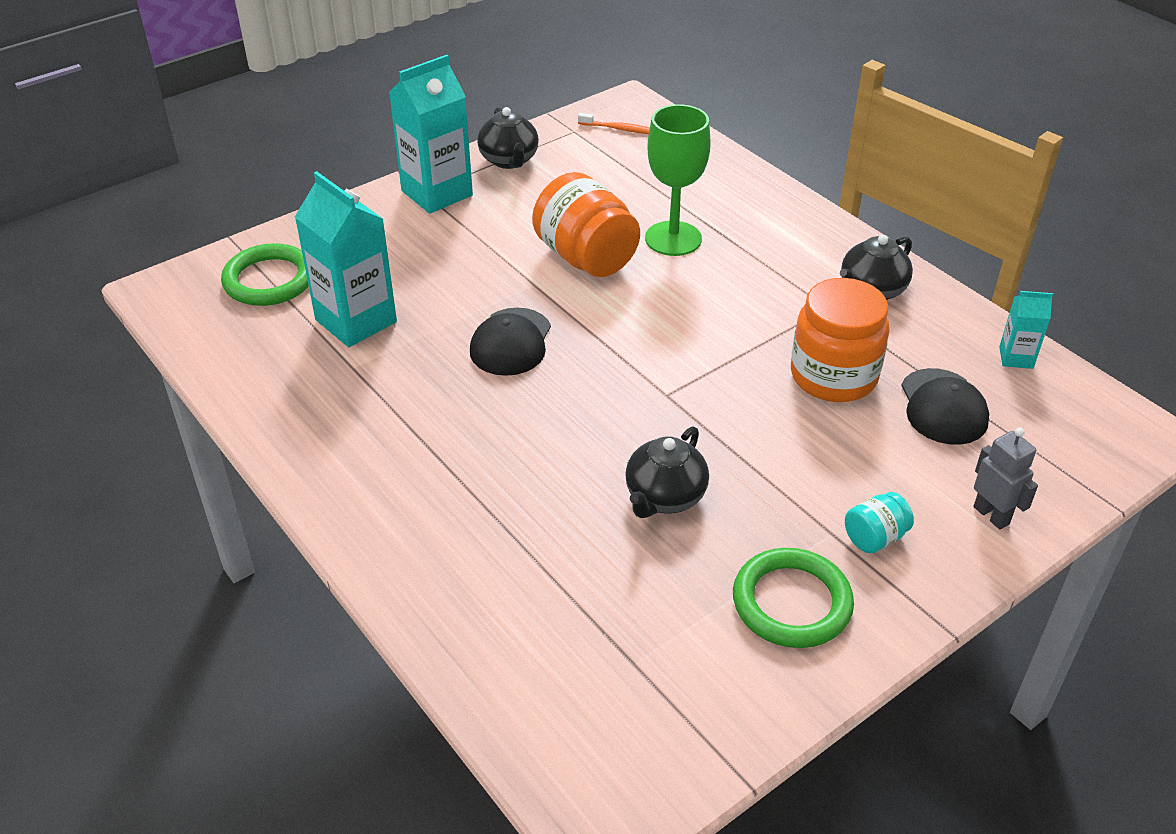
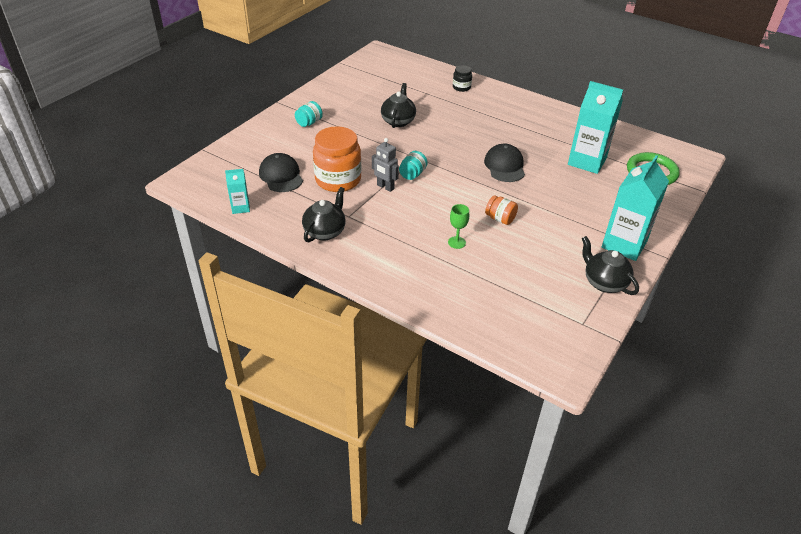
camera: 160 degrees right, 0 degrees up
(452, 578) = (461, 87): none -> black jar
(586, 257) = (500, 219): orange jar -> orange jar, size x0.48
(619, 129) = (550, 335): orange toothbrush -> none
(673, 239) = (456, 242): green goblet -> green goblet, size x0.48
(690, 360) = (412, 174): none -> turquoise jar
(791, 602) = (337, 100): green ring -> none
(991, 515) = (260, 138): grey robot -> grey robot (385, 187)

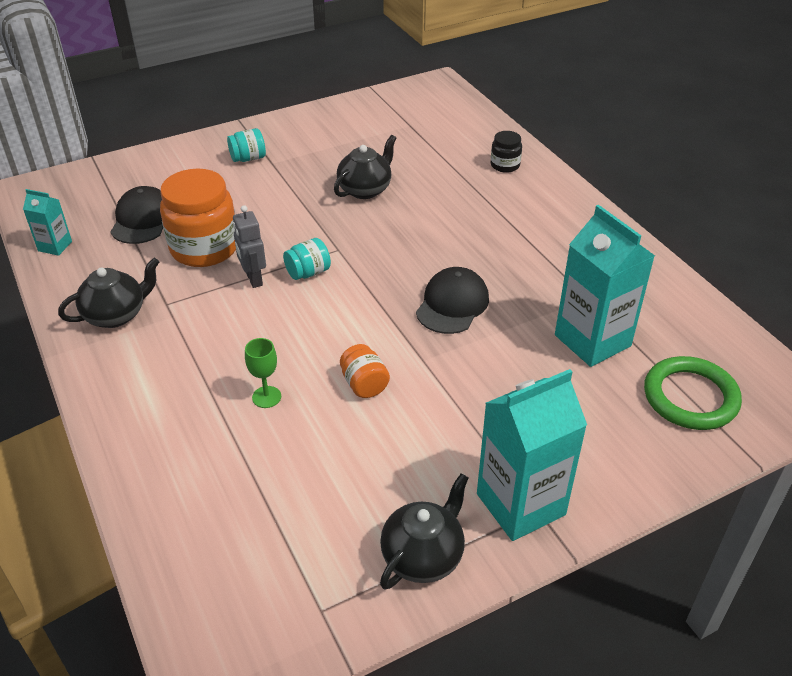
camera: 30 degrees right, 0 degrees up
(604, 282) = (423, 556): black teapot -> black teapot turned 45 degrees clockwise

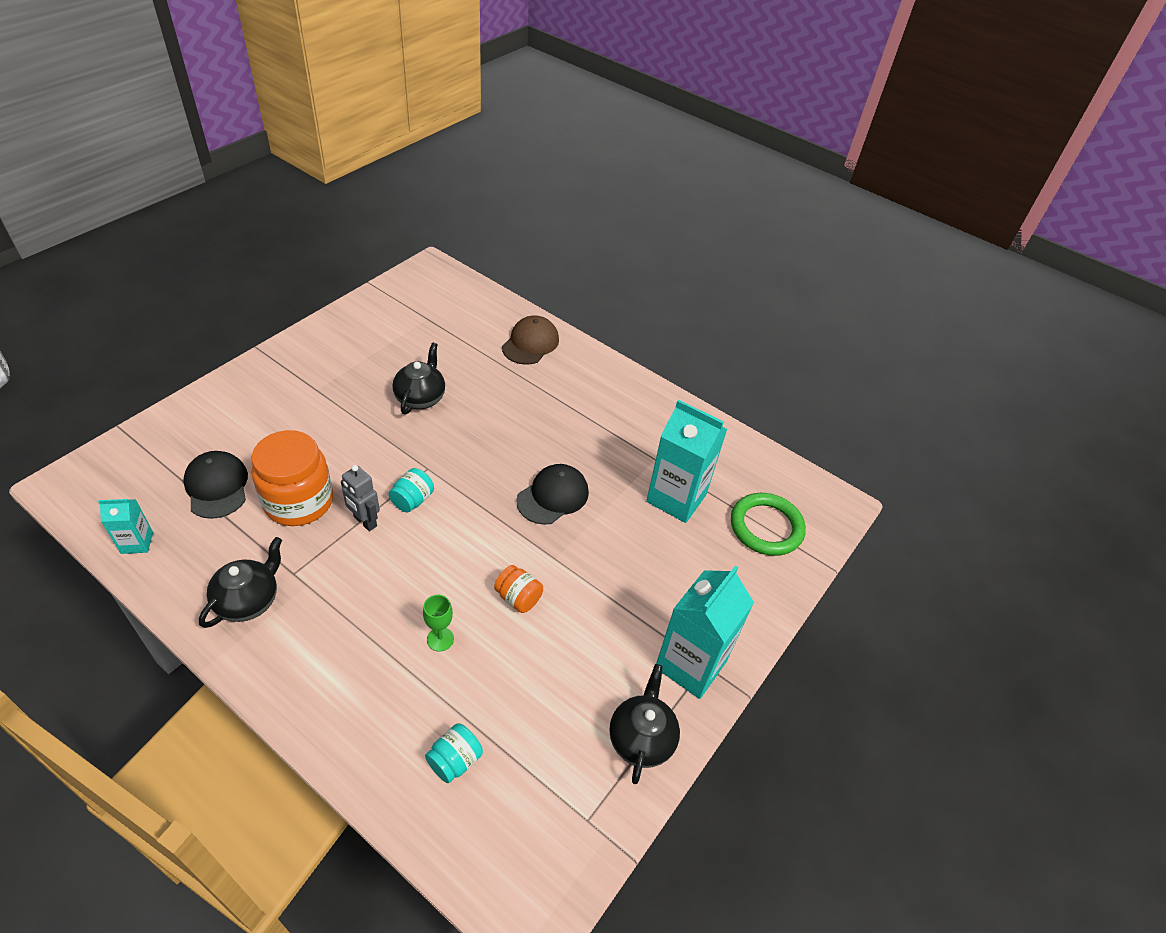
camera: 30 degrees left, 5 degrees up
(248, 158) = (289, 390): turquoise jar -> turquoise jar (455, 760)
(452, 304) = (553, 496): black cap -> black cap turned 45 degrees clockwise
(505, 165) = (530, 343): black jar -> brown cap

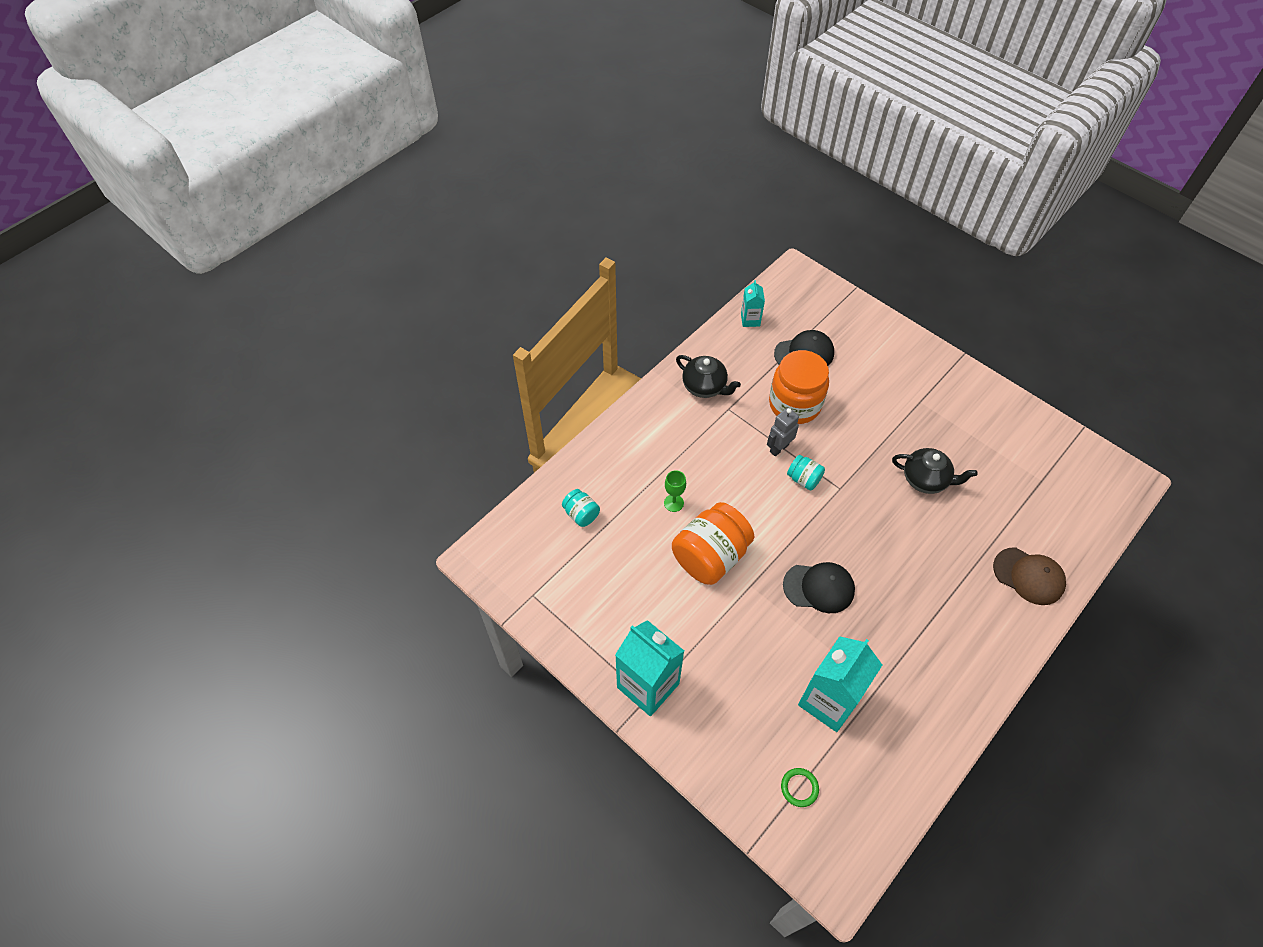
camera: 100 degrees right, 10 degrees up
(518, 598) = (710, 556): orange jar -> orange jar, size x2.07
(553, 496) = (819, 587): black cap -> black cap turned 45 degrees counterclockwise
(641, 738) = (587, 638): black teapot -> none
(766, 527) = (799, 788): green ring -> green ring, size x0.49

